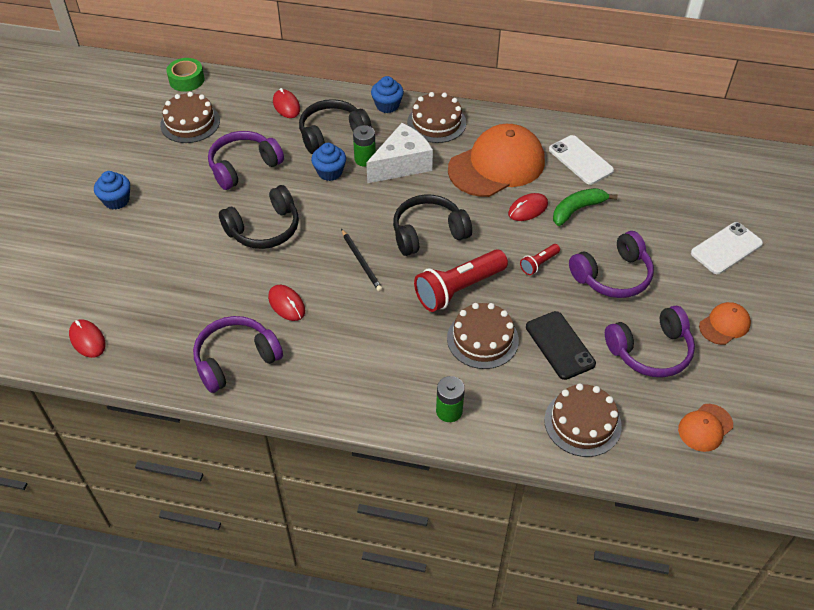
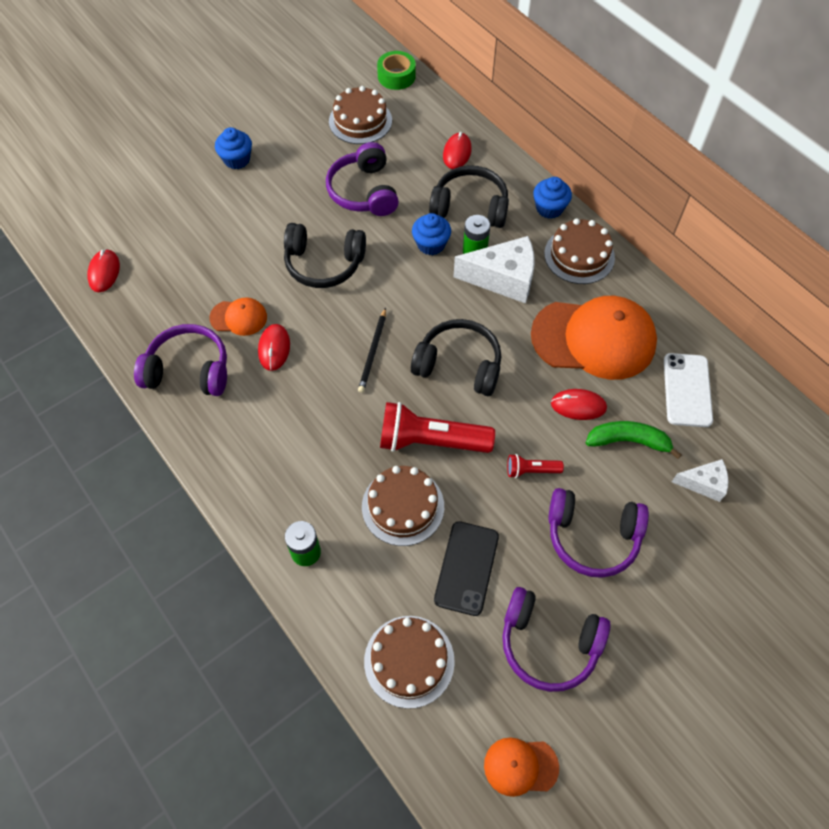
camera: 40 degrees right, 10 degrees up
(243, 166) = (364, 191): purple headphones -> purple headphones turned 105 degrees counterclockwise
(642, 205) = (703, 483): none -> white cheese
(724, 325) = (656, 678): orange cap -> orange cap (239, 317)
(726, 248) = (748, 598): white phone -> none

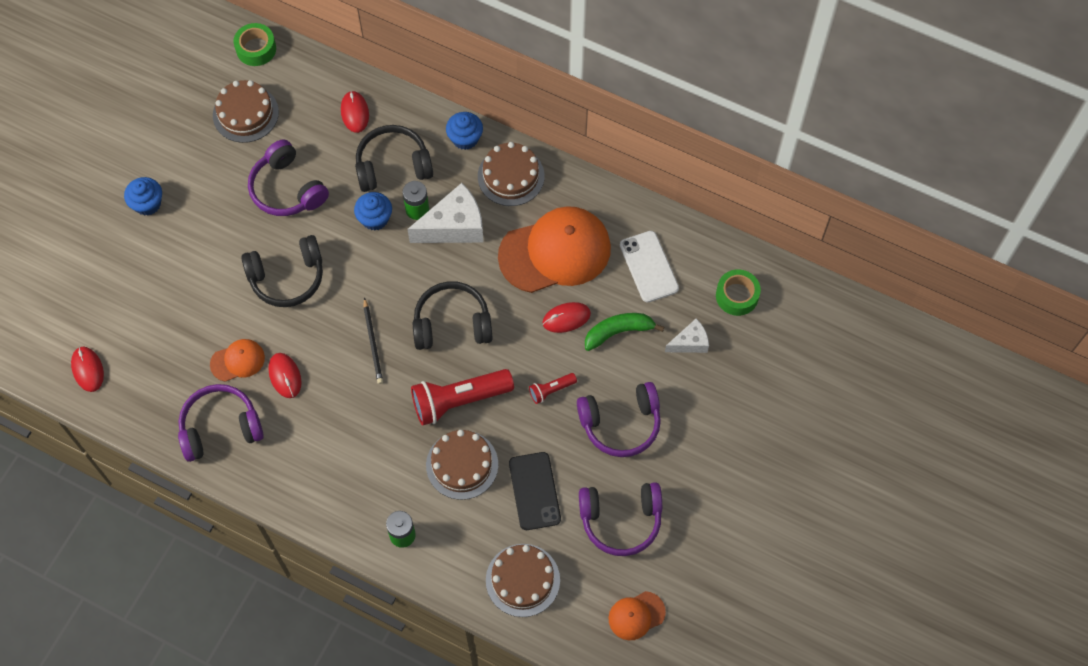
camera: 25 degrees left, 5 degrees up
(774, 456) = (737, 296): none -> green tape

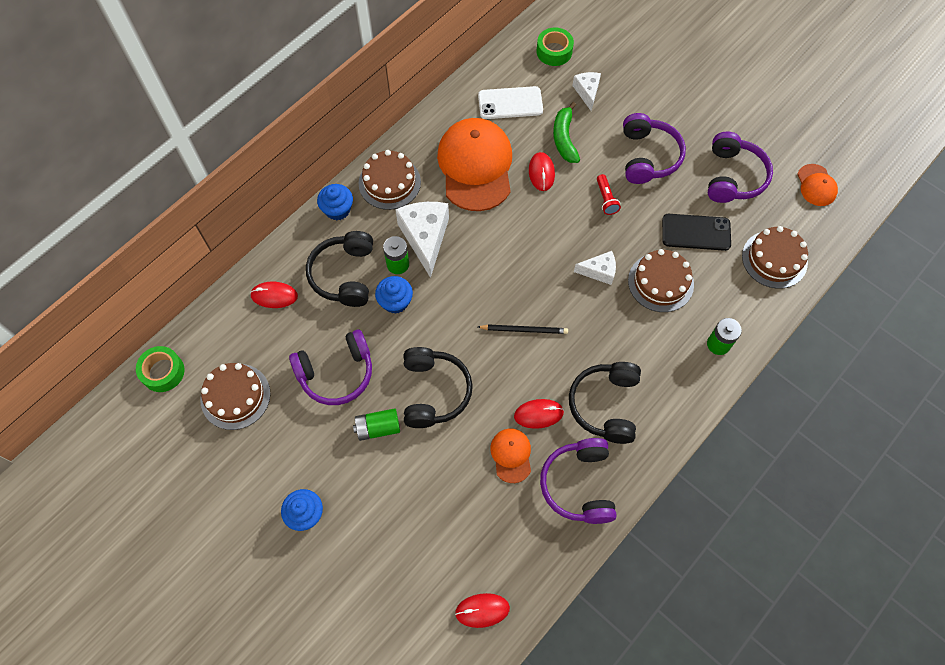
camera: 75 degrees left, 0 degrees up
(240, 239) = (378, 428): none -> green battery
(452, 323) = (522, 261): black headphones -> black headphones (605, 405)
(459, 400) = (599, 271): red flashlight -> white cheese

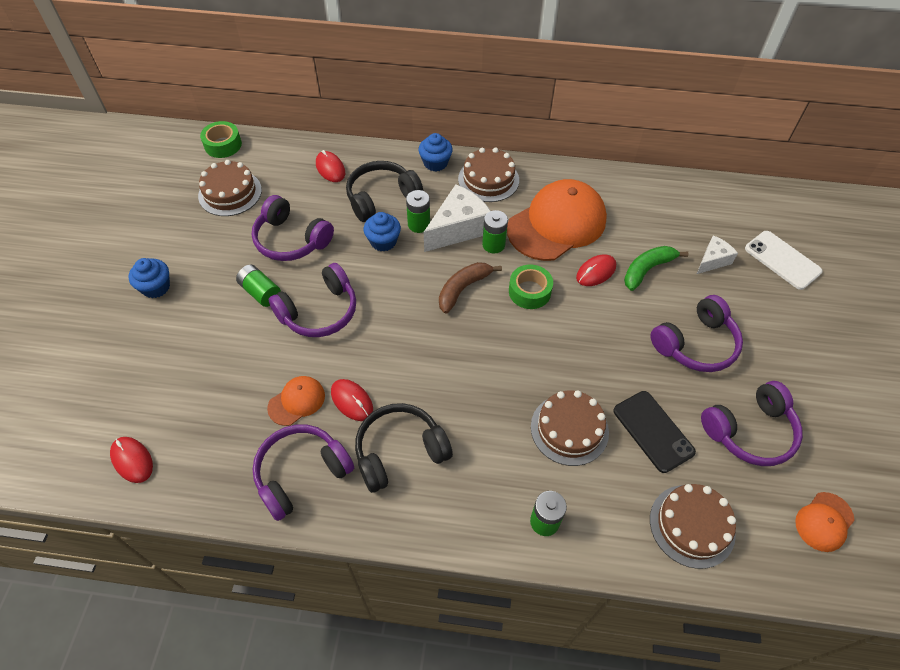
camera: 55 degrees right, 10 degrees down
(434, 392) = (319, 311): black headphones -> purple headphones
(462, 223) = (493, 245): none -> green battery
(489, 273) = (463, 289): none -> brown banana
(510, 103) = (642, 213): white phone -> white phone (782, 260)
(524, 330) = (428, 344): black pencil -> none
(554, 51) = (727, 215): green tape -> green tape (529, 291)
(599, 271) = (536, 370): white cheese -> none
(606, 199) = (616, 335): red flashlight -> none

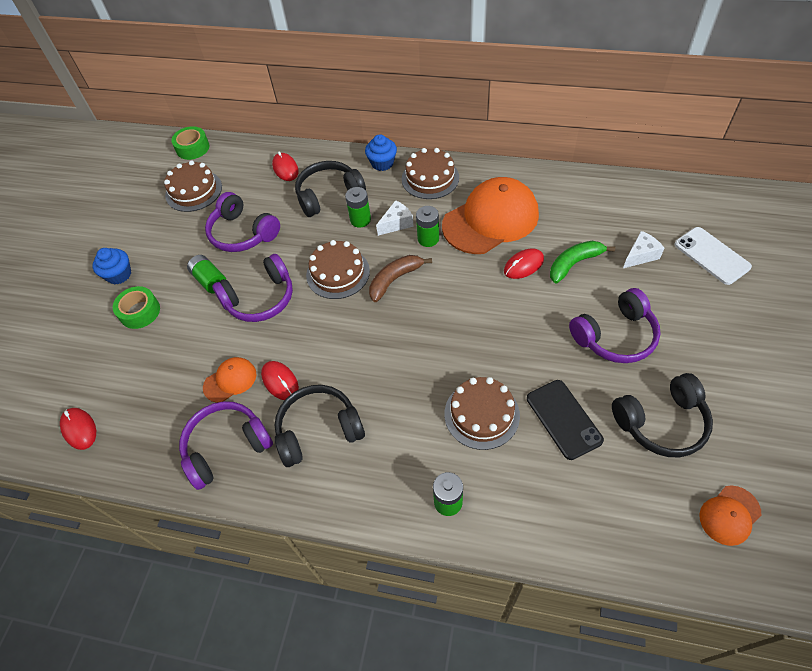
camera: 10 degrees right, 0 degrees up
(383, 241) = (326, 235): blue cupcake -> none
(458, 228) = (396, 223): white cheese -> white cheese, size x0.56
(529, 291) = (457, 283): green tape -> green tape (140, 312)
(692, 525) = (593, 512): brown cake -> brown cake (338, 273)
(750, 431) = (661, 422): purple headphones -> black headphones

